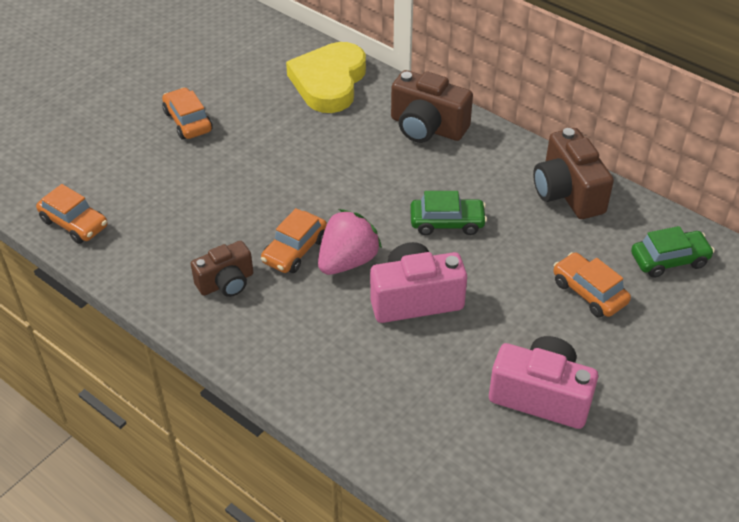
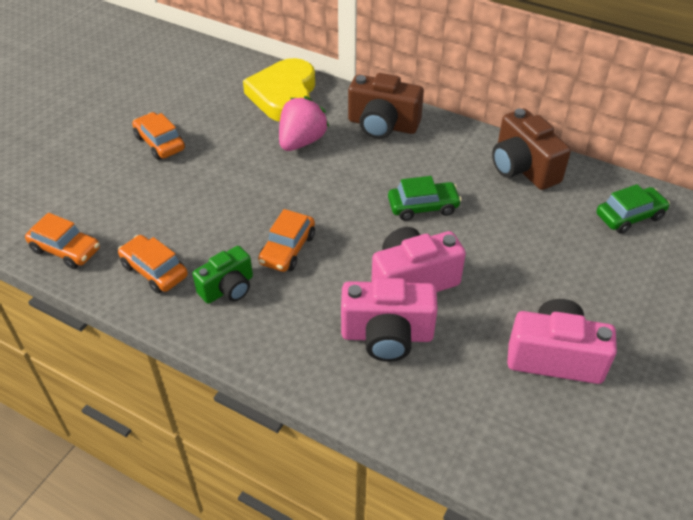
camera: 10 degrees left, 0 degrees up
(226, 283) = (228, 288): brown camera -> green camera
(347, 261) = (340, 253): pink strawberry -> pink strawberry (301, 142)
(374, 351) = (387, 335): none -> pink camera
(589, 292) = (568, 254): orange car -> orange car (154, 270)

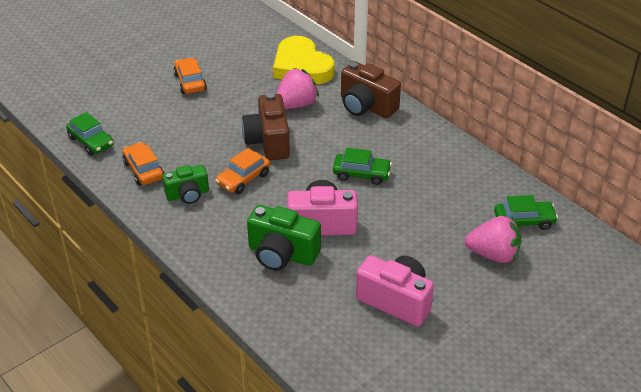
camera: 20 degrees right, 5 degrees down
(66, 250) = (91, 141): orange car -> green car
(284, 95) = (302, 66): yellow heart -> yellow heart turned 60 degrees counterclockwise
(387, 335) = (282, 254): pink camera -> green camera
(522, 168) = (459, 164): brown camera -> brown camera (268, 141)
(623, 265) = (493, 254): none -> pink strawberry

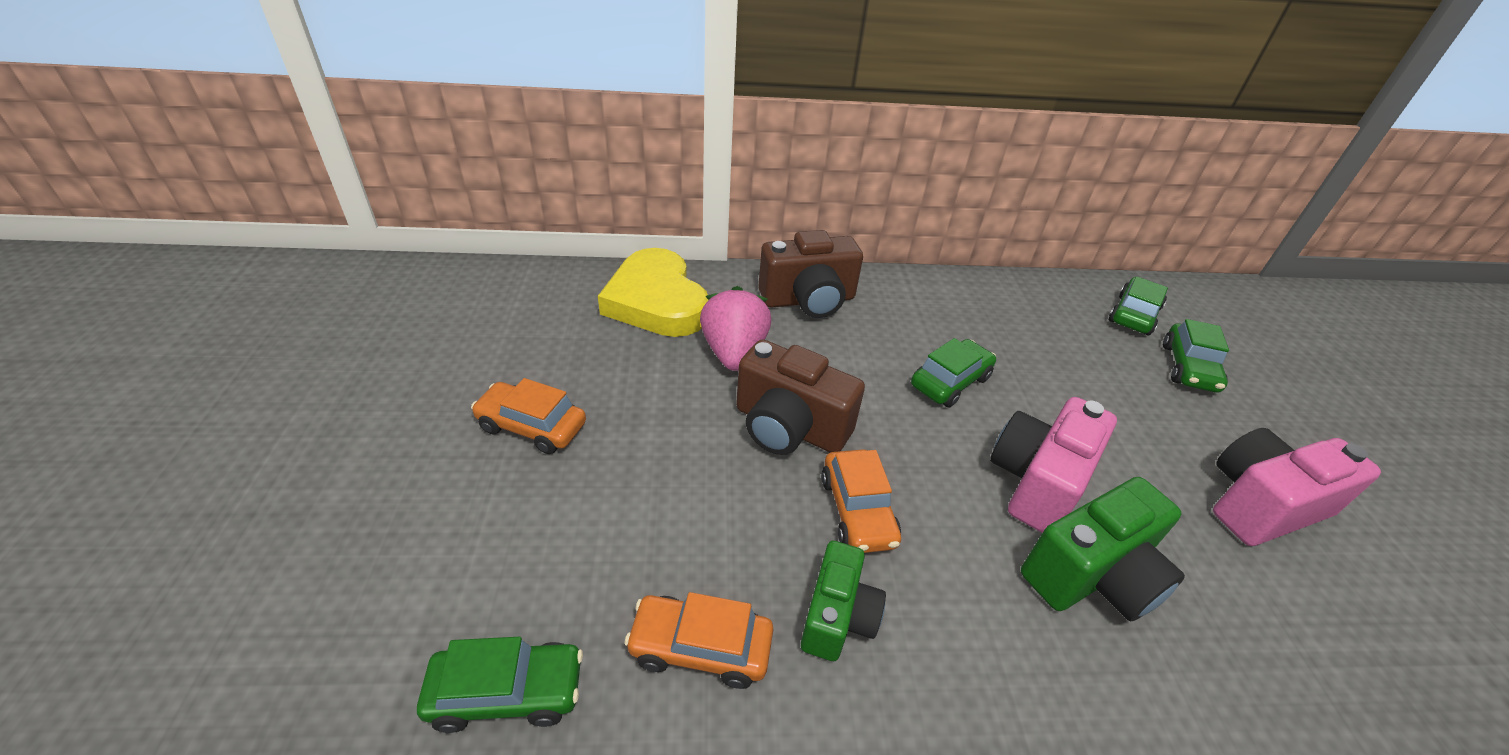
camera: 55 degrees left, 0 degrees up
(302, 66) = (656, 301): yellow heart -> yellow heart turned 60 degrees clockwise
(493, 254) = (1188, 368): pink strawberry -> green car

